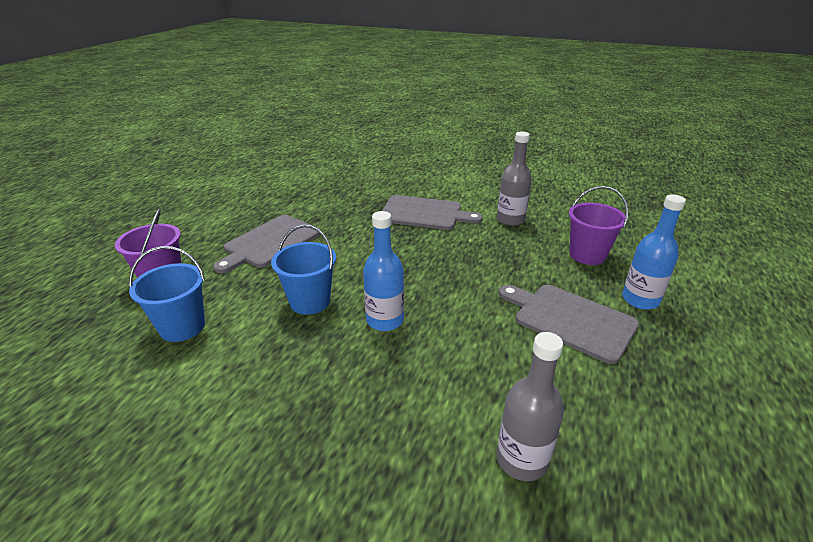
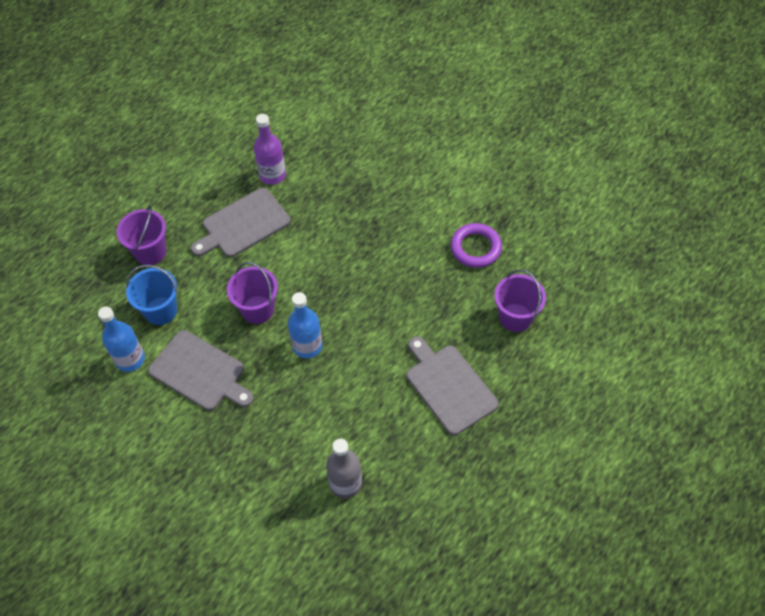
camera: 20 degrees right, 25 degrees up
(290, 208) = (272, 175): none -> purple bottle
(310, 301) = (257, 309): blue bucket -> purple bucket
(424, 213) = (397, 216): grey cutting board -> grey cutting board (200, 372)
(510, 220) = (475, 248): grey bottle -> purple ring
(640, 300) = (521, 382): blue bottle -> blue bottle (130, 359)

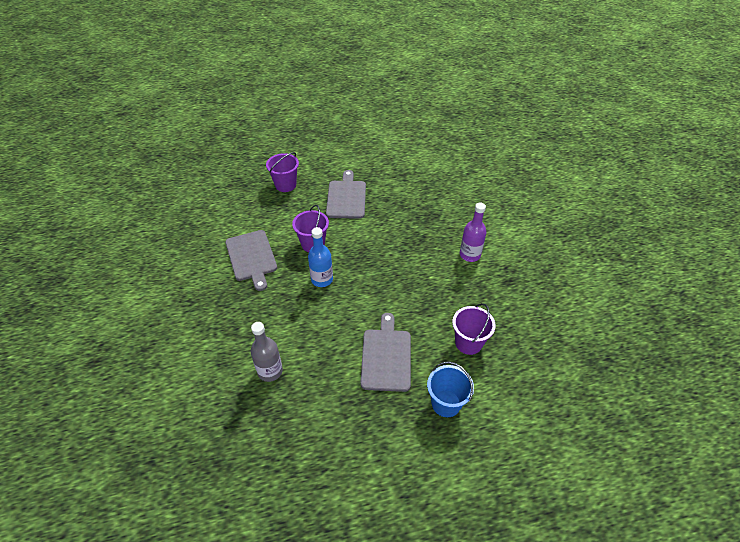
camera: 35 degrees right, 10 degrees down
(130, 359) = (224, 229): blue bottle -> none
(161, 311) = (262, 215): blue bucket -> blue bucket (446, 403)
(243, 224) = (346, 197): grey cutting board -> grey cutting board turned 90 degrees clockwise
(272, 175) = (386, 182): purple bottle -> purple bottle (470, 255)
(475, 248) = (476, 286): purple ring -> none

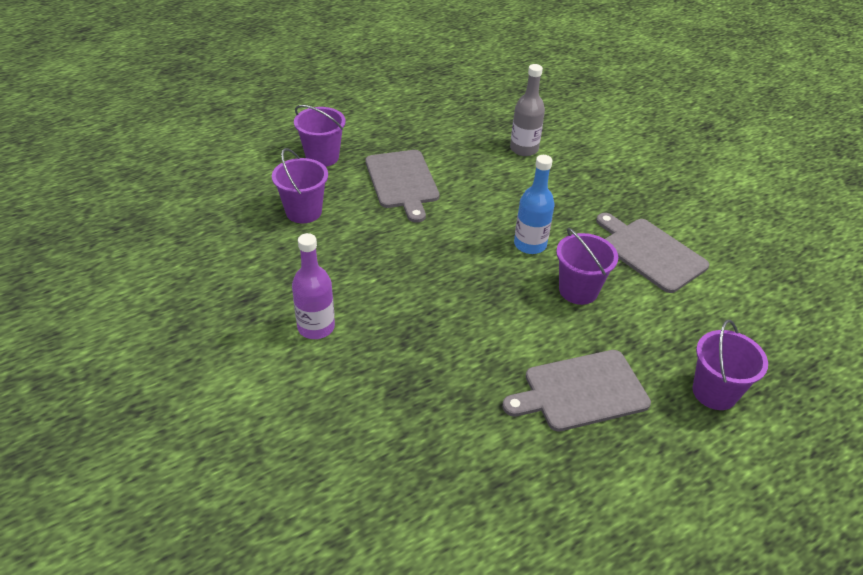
camera: 160 degrees right, 5 degrees down
(346, 197) = (581, 391): grey cutting board -> grey cutting board turned 90 degrees clockwise
(446, 403) = (322, 157): blue bucket -> purple bucket

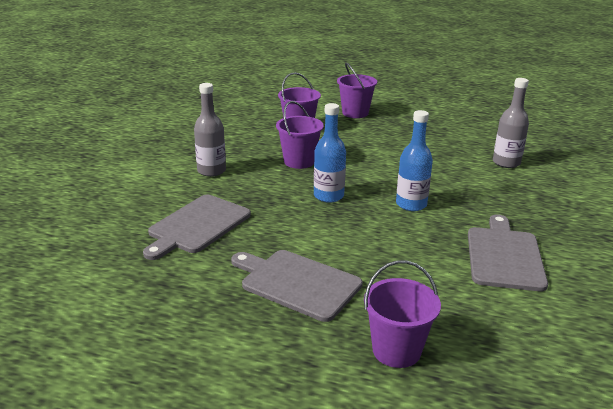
camera: 50 degrees right, 15 degrees down
(316, 327) = (211, 171): purple bottle -> grey bottle
(402, 182) = (382, 141): grey cutting board -> grey cutting board (197, 225)
(461, 281) = (328, 196): none -> blue bottle
(578, 290) = (400, 241): purple bucket -> purple bucket (299, 161)

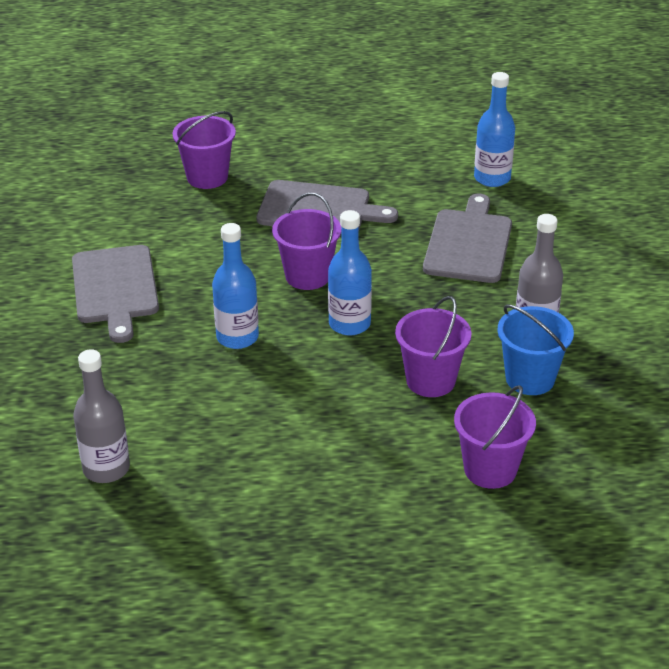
camera: 160 degrees right, 10 degrees up
(114, 274) = (492, 178): none -> blue bottle
(242, 152) = (530, 378): none -> blue bucket
(355, 113) = (419, 558): purple bucket -> purple bucket (307, 276)

